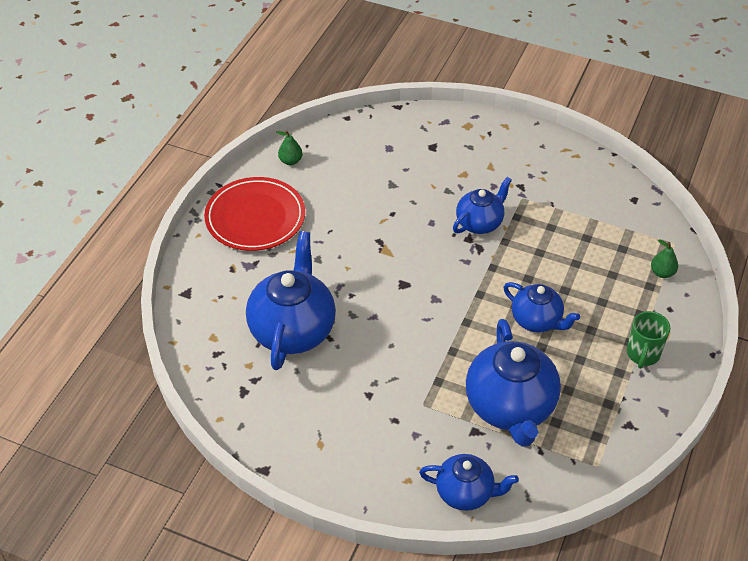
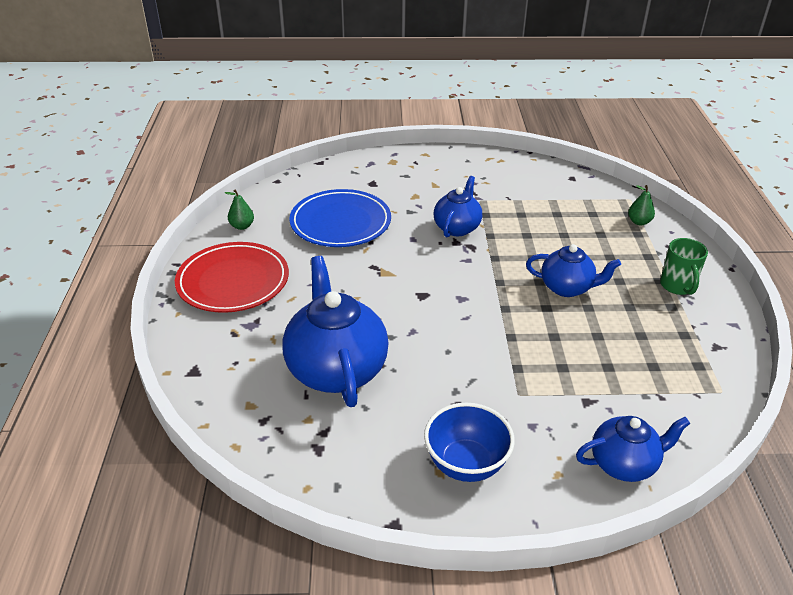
camera: 25 degrees left, 10 degrees down
(343, 445) = (466, 464): none -> blue bowl
(377, 184) = (340, 223): none -> blue plate
(510, 407) = (603, 368): blue teapot -> none

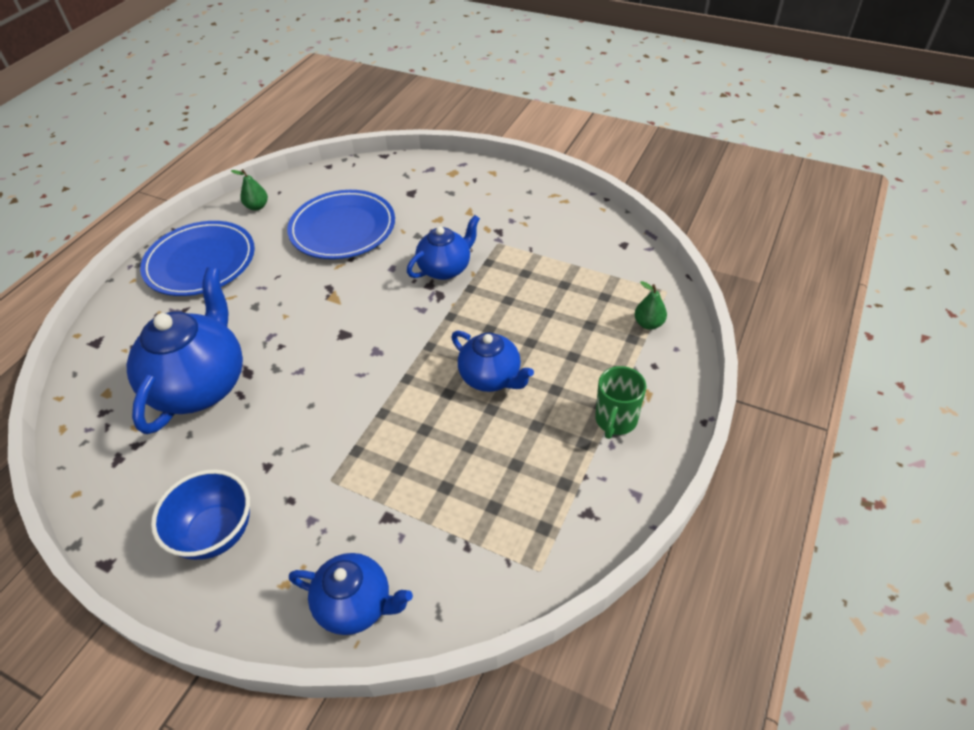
camera: 30 degrees right, 10 degrees up
(233, 281) = (200, 262): red plate -> blue plate

